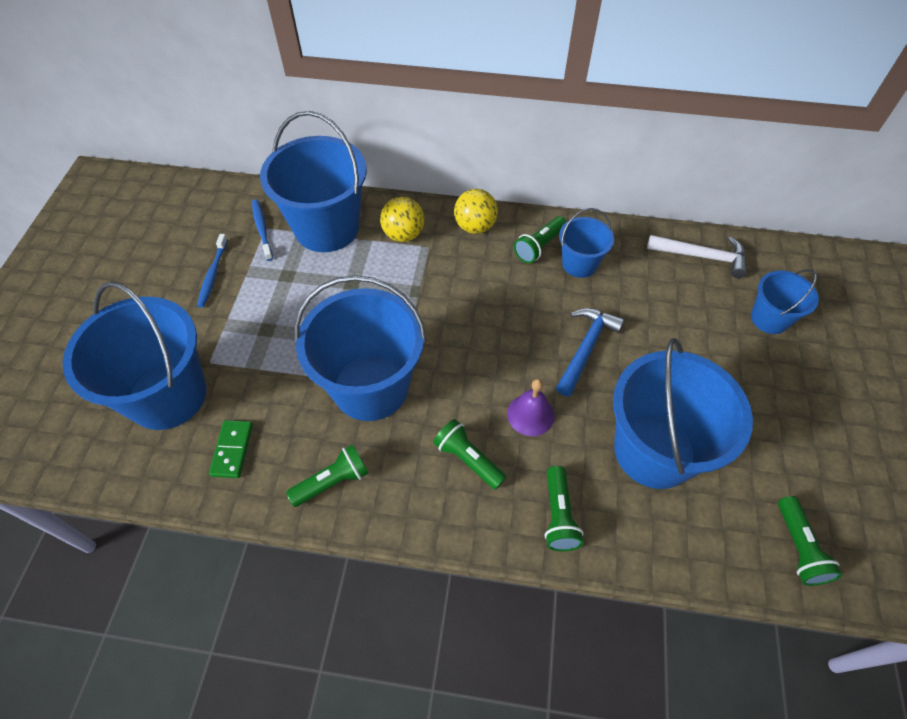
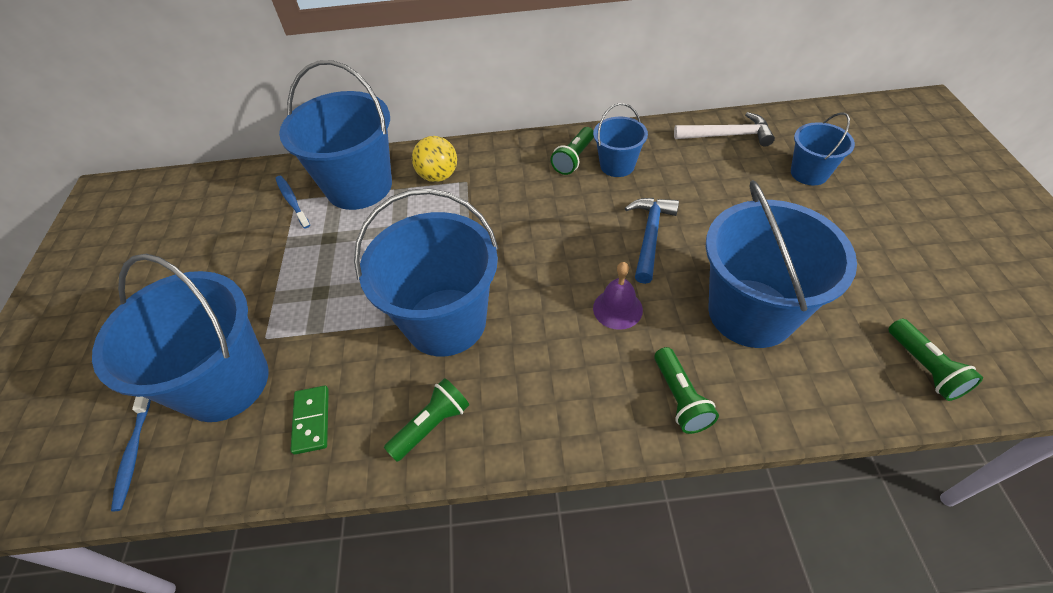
camera: 10 degrees left, 5 degrees down
(213, 275) = (249, 254): blue toothbrush -> blue toothbrush (133, 454)
(468, 459) = (569, 367): green flashlight -> none
(475, 227) = (506, 155): yellow ball -> none

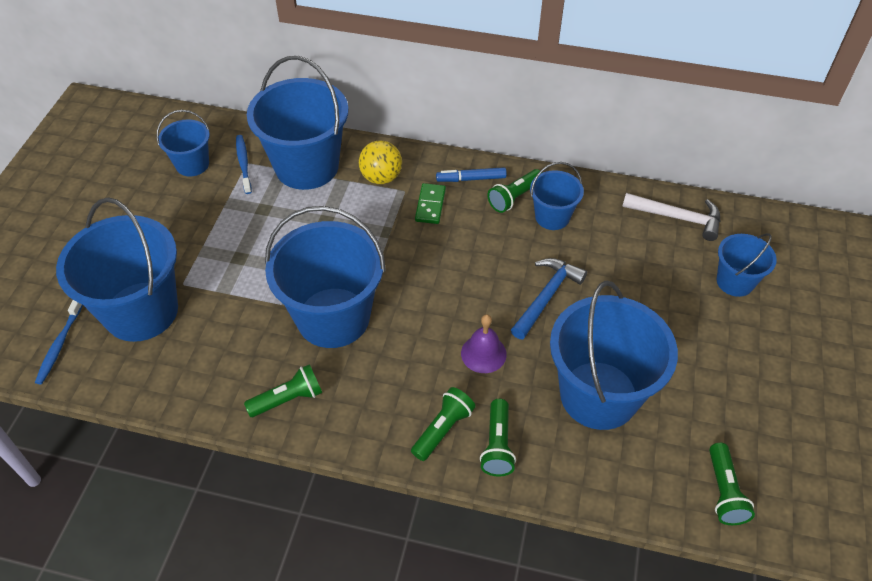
camera: 15 degrees right, 0 degrees up
(237, 216) = (192, 164): none -> blue bucket
(312, 420) = (197, 364): green domino -> green domino (430, 205)
(526, 154) = (471, 179): none -> blue marker
(615, 401) = (443, 429): none -> green flashlight

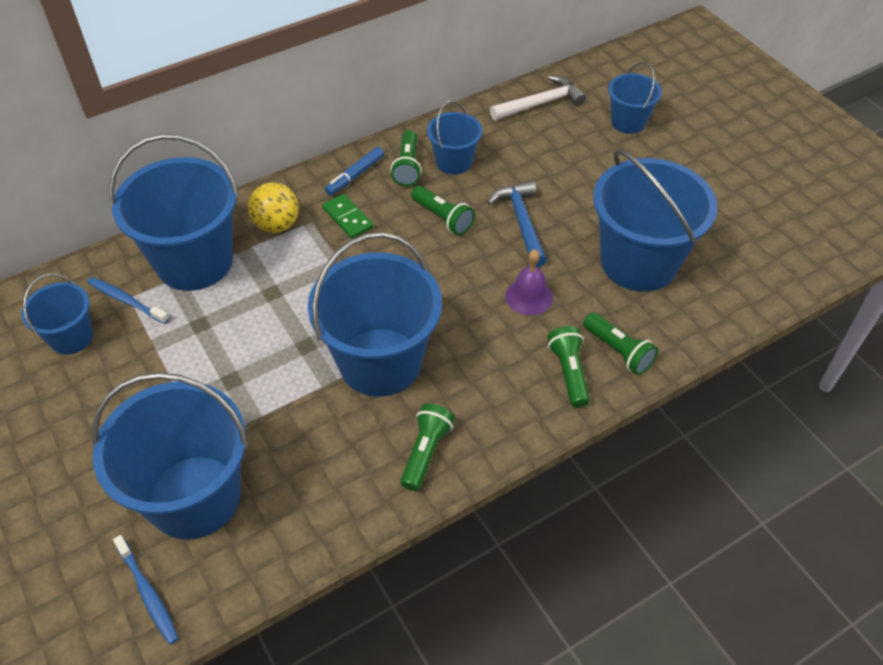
camera: 45 degrees left, 0 degrees up
(724, 491) = (781, 262): green flashlight -> green flashlight (442, 218)

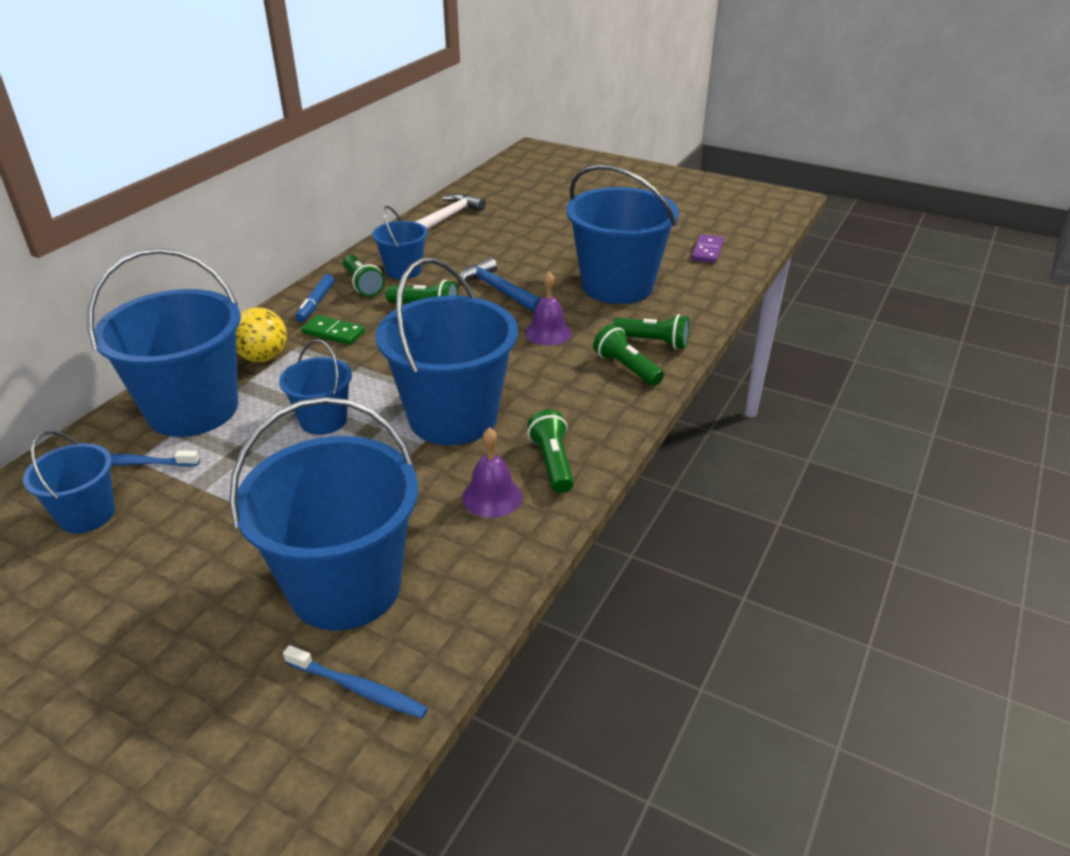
camera: 30 degrees left, 15 degrees down
(353, 464) = (492, 497): none -> purple bell
(628, 122) = (530, 210): blue bucket -> blue bucket (323, 420)
(770, 250) = (707, 251): none -> purple domino

